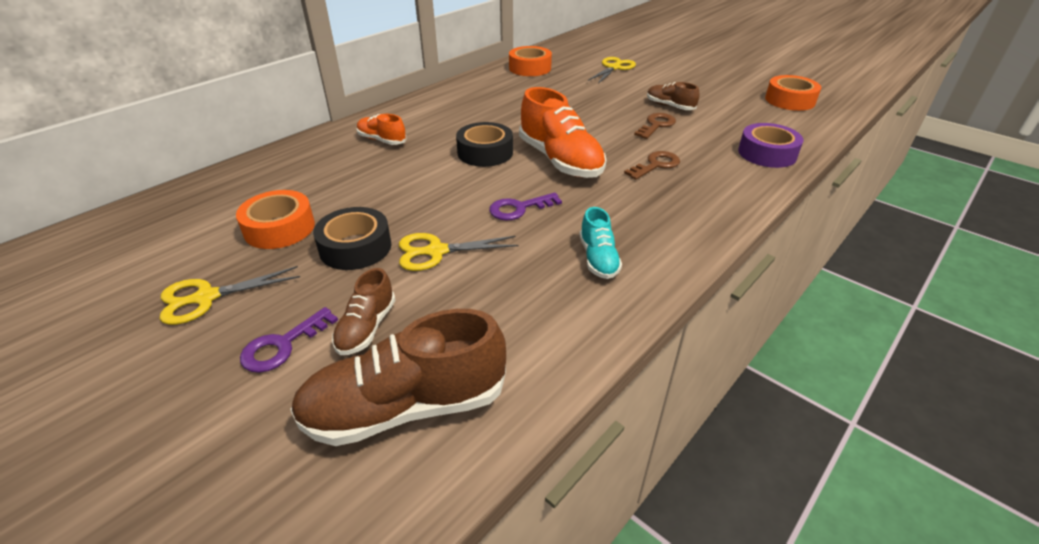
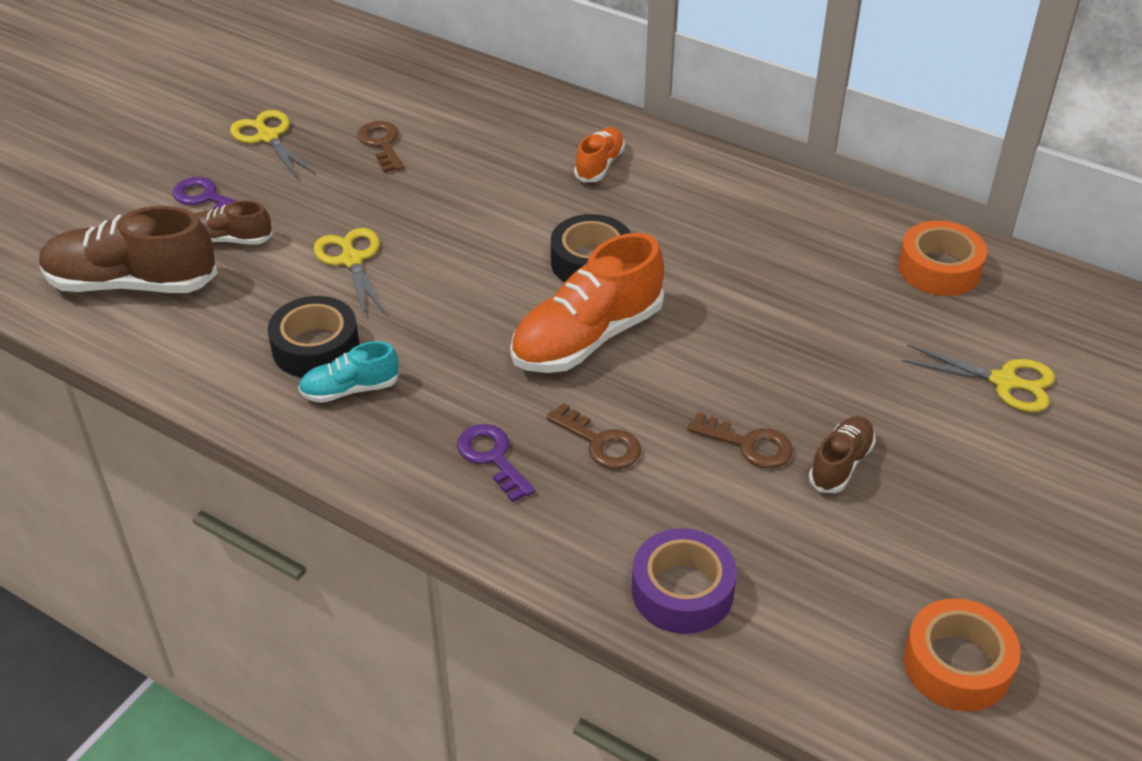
camera: 80 degrees right, 5 degrees up
(279, 228) = (382, 144): orange tape -> brown key
(355, 247) = (353, 202): black tape -> black tape (316, 347)
(405, 407) = (132, 283): brown shoe -> brown shoe turned 60 degrees counterclockwise
(519, 208) = (450, 312): purple key -> purple key (492, 457)

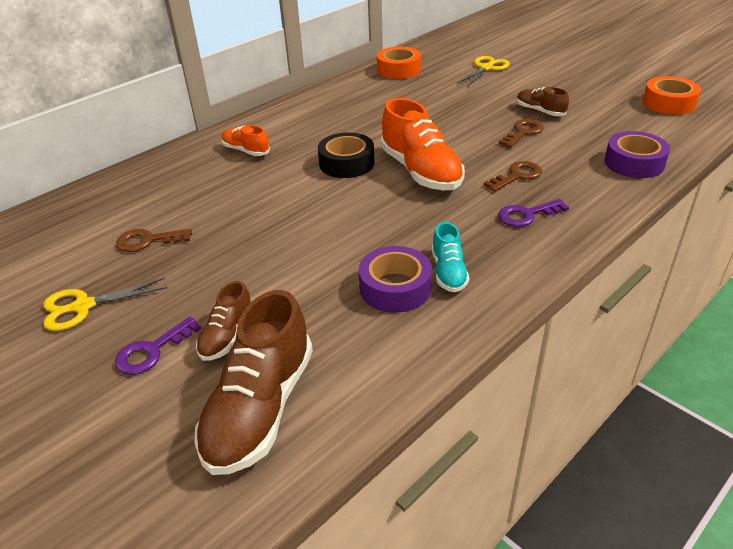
camera: 75 degrees left, 5 degrees down
(316, 347) = (395, 288): black tape -> purple tape
(352, 260) = (294, 264): yellow scissors -> none

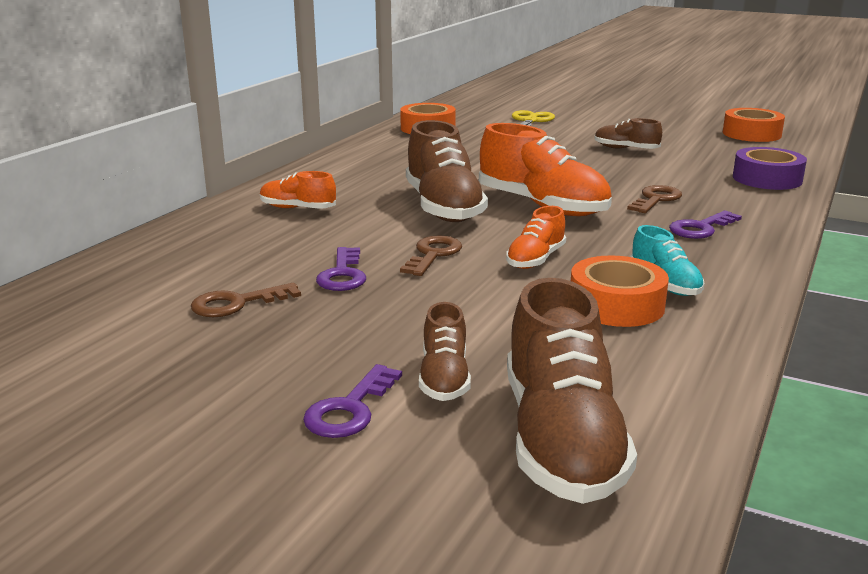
camera: 20 degrees left, 15 degrees down
(83, 306) = (198, 380): yellow scissors -> none
(230, 224) = (342, 275): none -> purple key
(346, 163) = (443, 207): black tape -> brown shoe
(372, 230) = (535, 259): none -> orange shoe
(395, 288) = (616, 305): purple tape -> orange tape
(523, 132) = (625, 166): brown key -> brown key (433, 255)

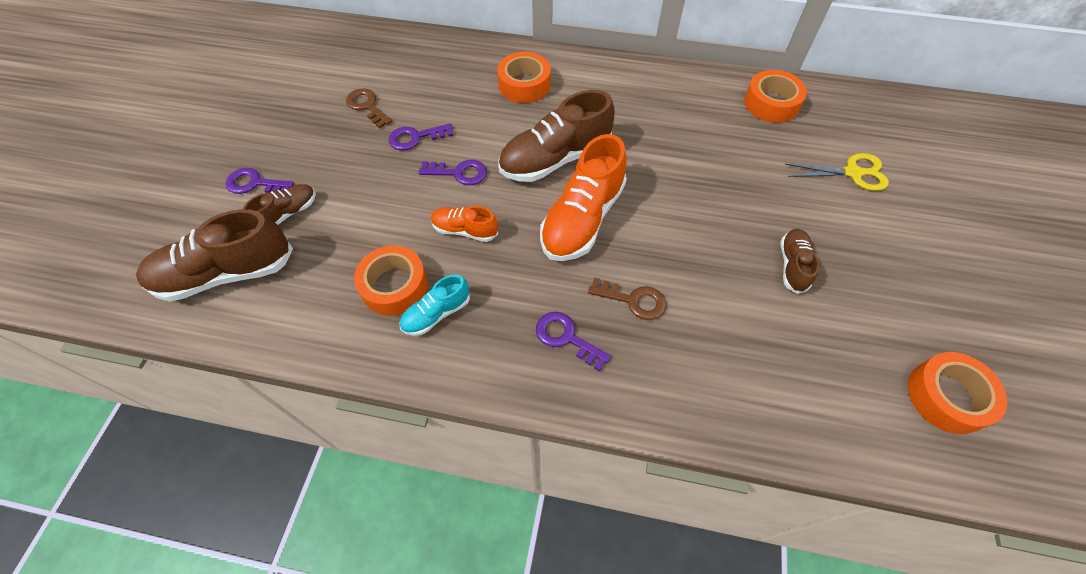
camera: 75 degrees right, 35 degrees up
(297, 208) = (524, 84): orange shoe -> orange tape
(433, 255) = (459, 173): brown key -> purple key
(444, 378) = (287, 214): brown shoe -> brown shoe turned 150 degrees clockwise
(767, 179) = (749, 403): purple tape -> none

